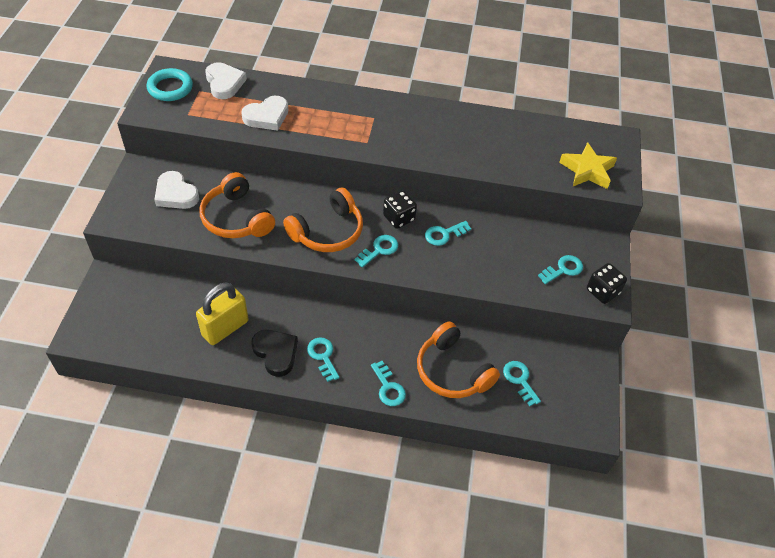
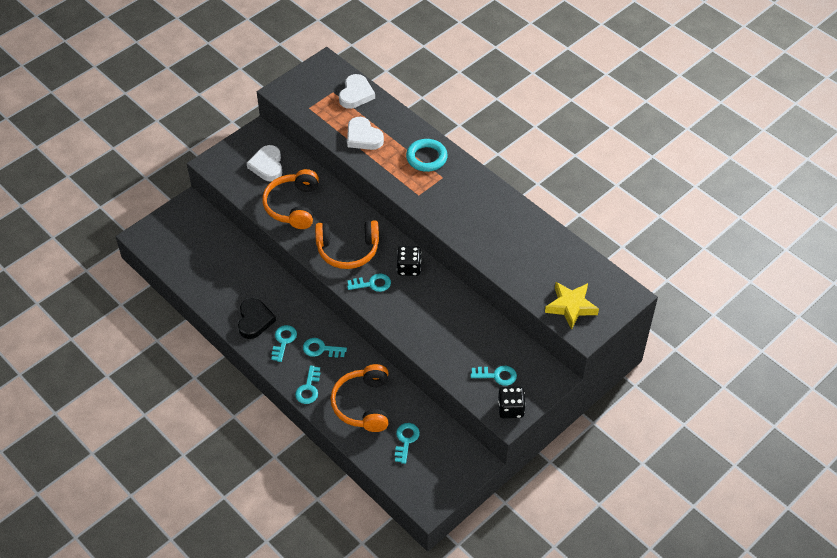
camera: 40 degrees right, 0 degrees up
(170, 88) = (314, 80): turquoise ring -> turquoise ring (426, 158)
(225, 328) = (236, 283): yellow padlock -> none
(267, 116) = (363, 137): white heart -> white heart turned 45 degrees clockwise
(444, 234) = (431, 298): turquoise key -> turquoise key (321, 349)

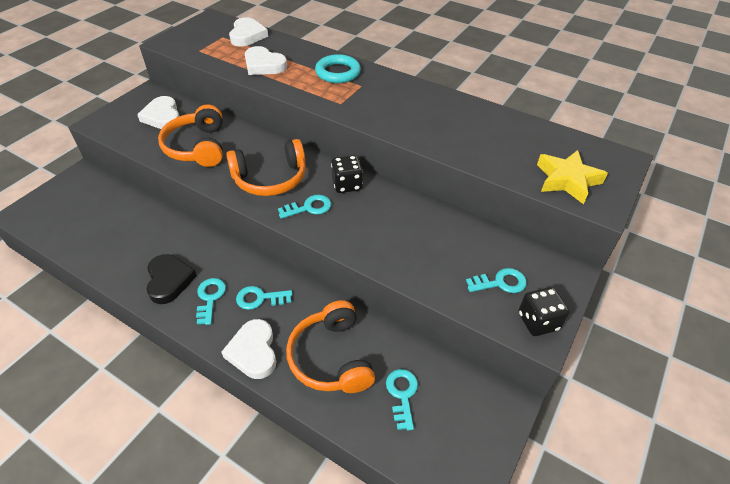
camera: 15 degrees left, 5 degrees down
(308, 388) = (253, 351): turquoise key -> white heart

